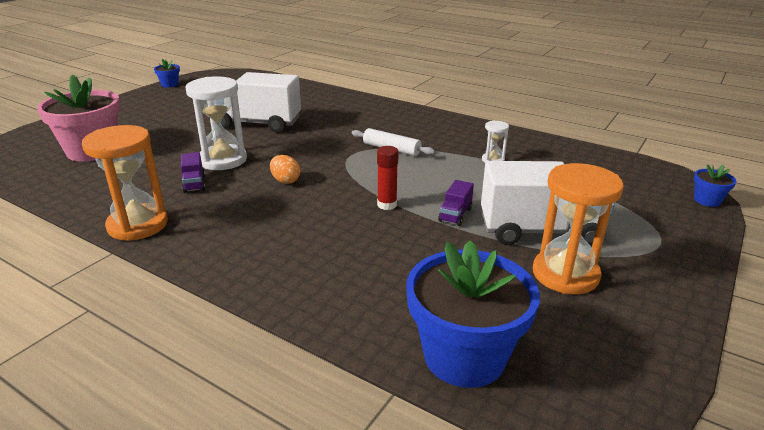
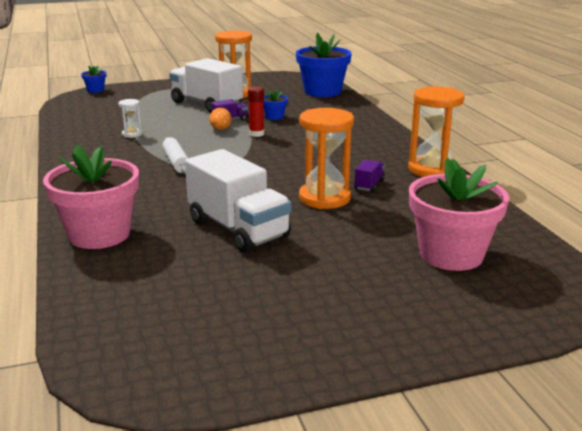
camera: 140 degrees left, 5 degrees down
(170, 84) = (255, 383): blue flower pot -> blue flower pot (274, 117)
(223, 160) = (324, 198): white hourglass -> orange hourglass
(285, 181) = (296, 166): orange egg -> orange egg (220, 129)
(333, 100) = (99, 234): none -> pink flower pot

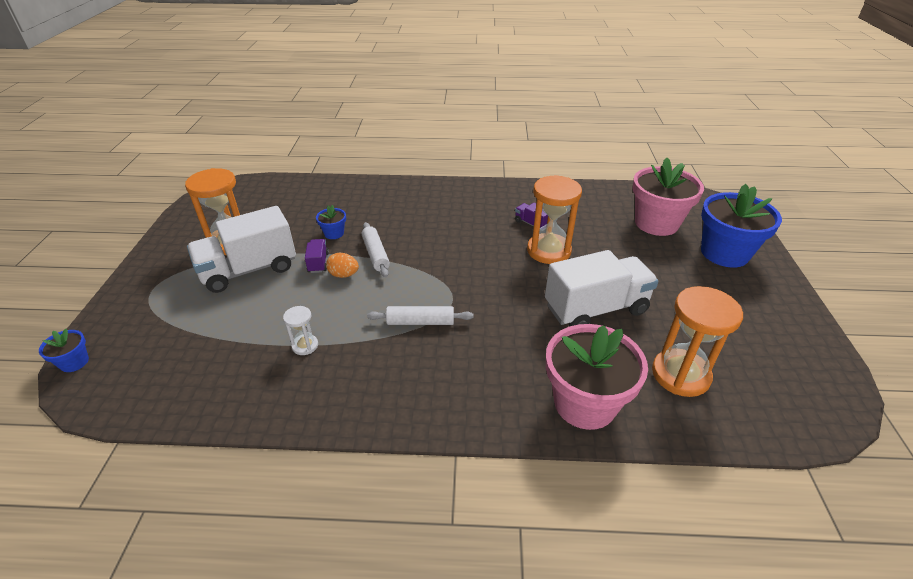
camera: 70 degrees left, 15 degrees up
(256, 134) = (375, 254): red glue stick -> white rolling pin
(322, 91) = (284, 189): blue flower pot -> blue flower pot (724, 253)
(431, 169) = (515, 190): orange hourglass -> orange hourglass (680, 374)

